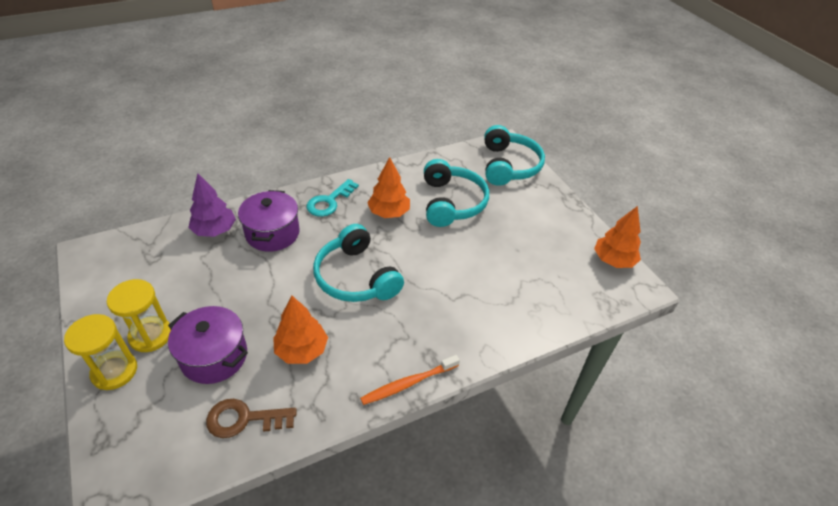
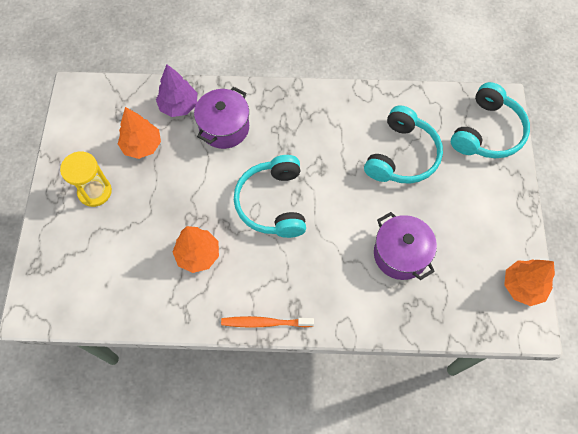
camera: 30 degrees right, 20 degrees up
(114, 371) = (60, 213): yellow hourglass -> none
(214, 356) = (132, 231): purple pot -> purple pot (400, 254)
(244, 419) = (132, 295): brown key -> none
(329, 202) = (288, 111): turquoise key -> none
(389, 213) = (336, 145): orange tree -> orange tree (142, 146)

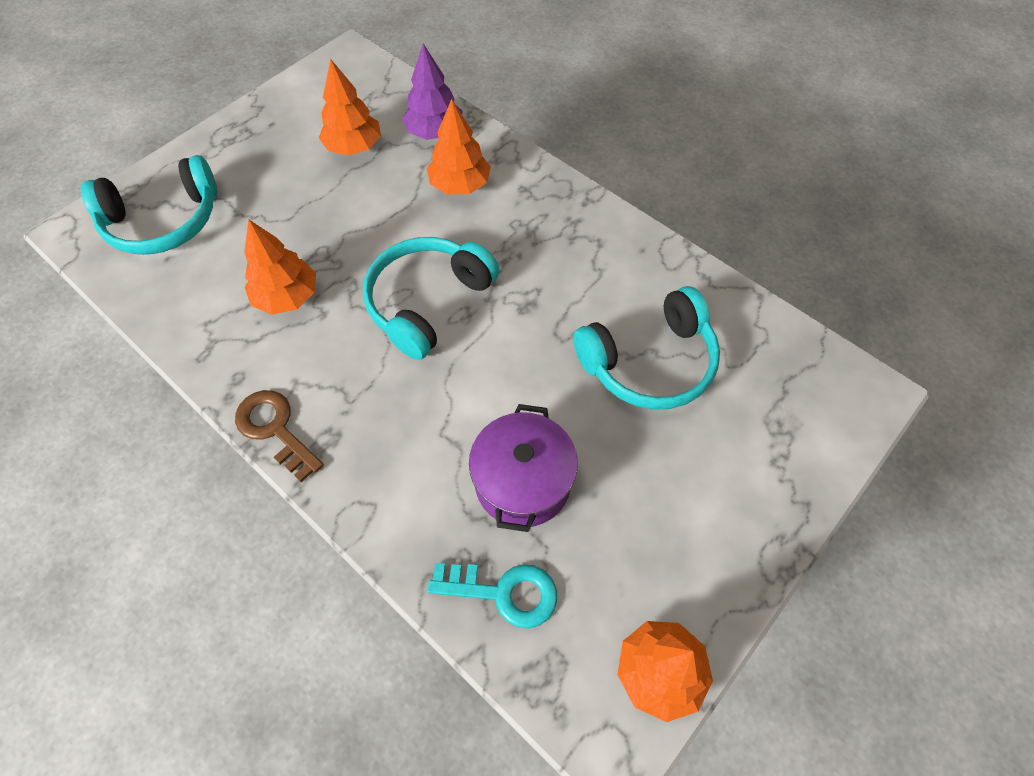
camera: 40 degrees right, 5 degrees down
(95, 191) = (259, 160): yellow hourglass -> none
(224, 128) = (460, 185): purple pot -> orange tree
(265, 322) = (275, 429): orange toothbrush -> brown key
(437, 307) = (504, 592): none -> turquoise key
(487, 132) = (808, 418): turquoise headphones -> turquoise headphones (163, 221)

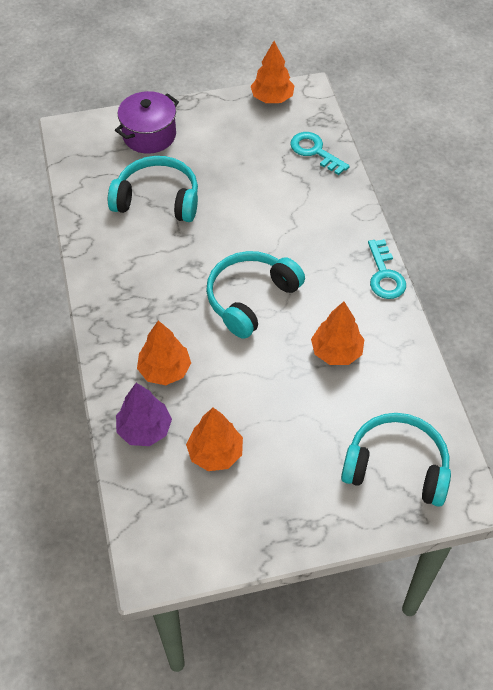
camera: 145 degrees left, 5 degrees down
(275, 429) = (385, 275): brown key -> turquoise key
(428, 302) = (251, 298): turquoise headphones -> turquoise headphones turned 150 degrees clockwise
(522, 482) = (272, 184): purple pot -> purple pot (149, 135)

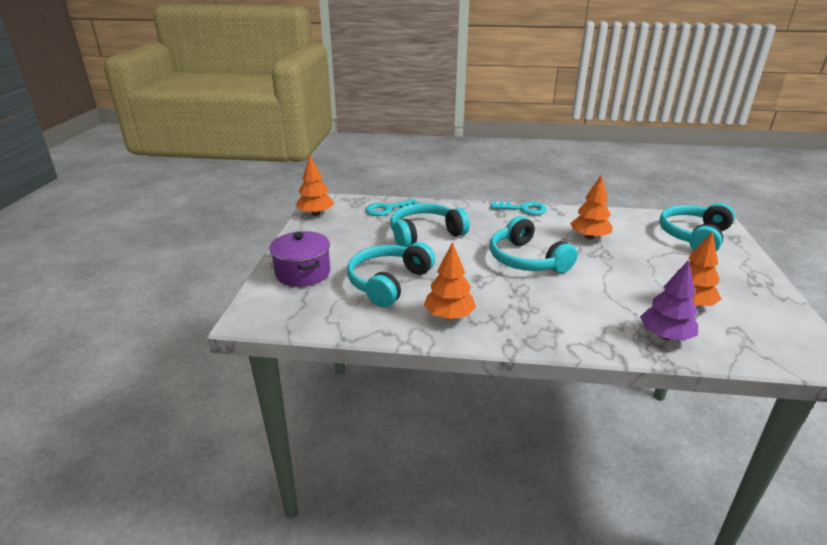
camera: 70 degrees left, 25 degrees down
(165, 370) = (596, 313): orange tree -> orange tree (449, 316)
(268, 200) = (425, 234): none -> turquoise headphones

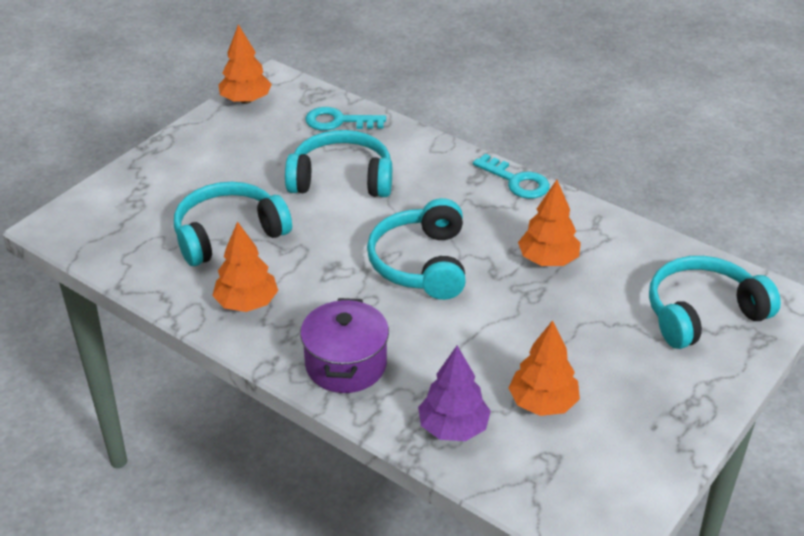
camera: 30 degrees right, 10 degrees up
(303, 273) = (153, 187): purple pot -> purple pot (346, 364)

